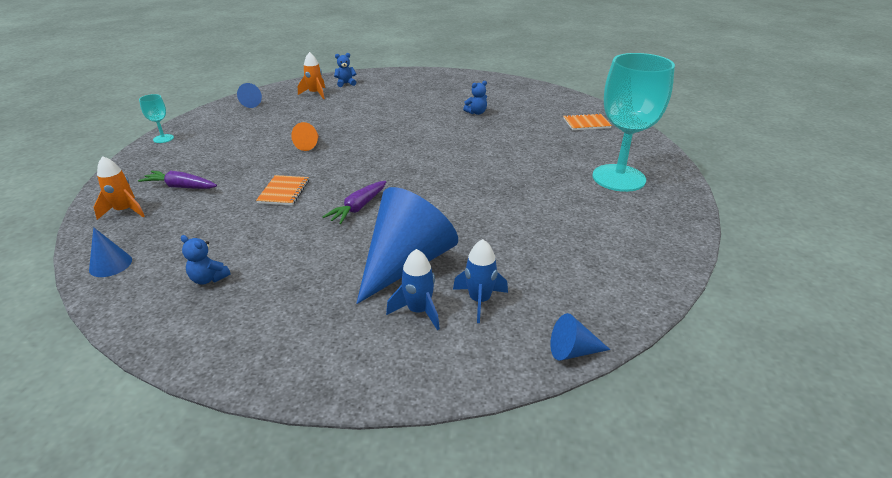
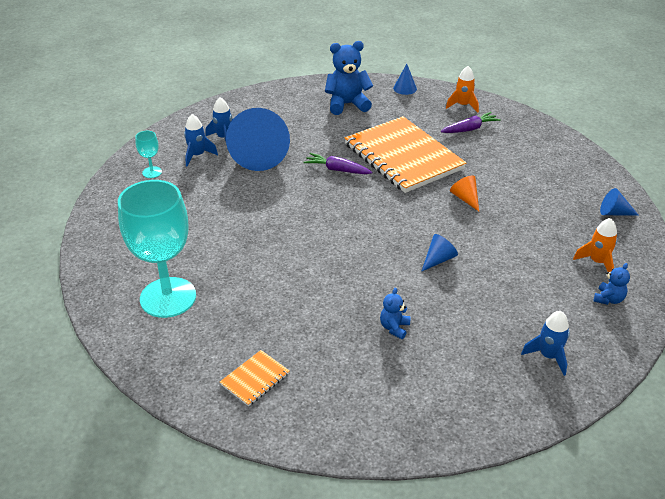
camera: 140 degrees right, 5 degrees up
(163, 138) = (574, 148): turquoise goblet -> turquoise goblet (152, 172)
(209, 279) = (347, 104): blue teddy bear -> blue teddy bear, size x1.99
(284, 191) = (403, 157): orange notebook -> orange notebook, size x2.47
(358, 208) = (337, 170): purple carrot -> purple carrot turned 60 degrees counterclockwise
(417, 81) = (548, 356): none -> blue rocket
(572, 351) = (131, 156): blue cone -> blue cone (438, 259)

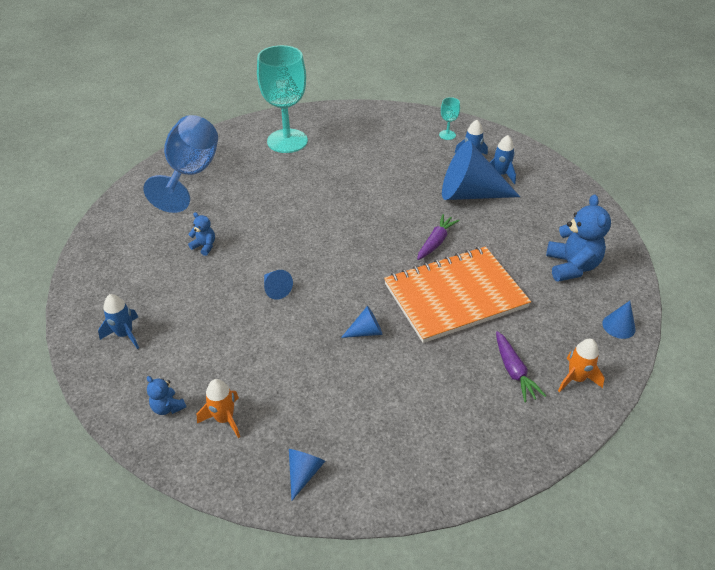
camera: 100 degrees right, 5 degrees up
(255, 379) = (190, 174): orange notebook -> blue goblet
(465, 198) = (366, 331): orange cone -> blue cone

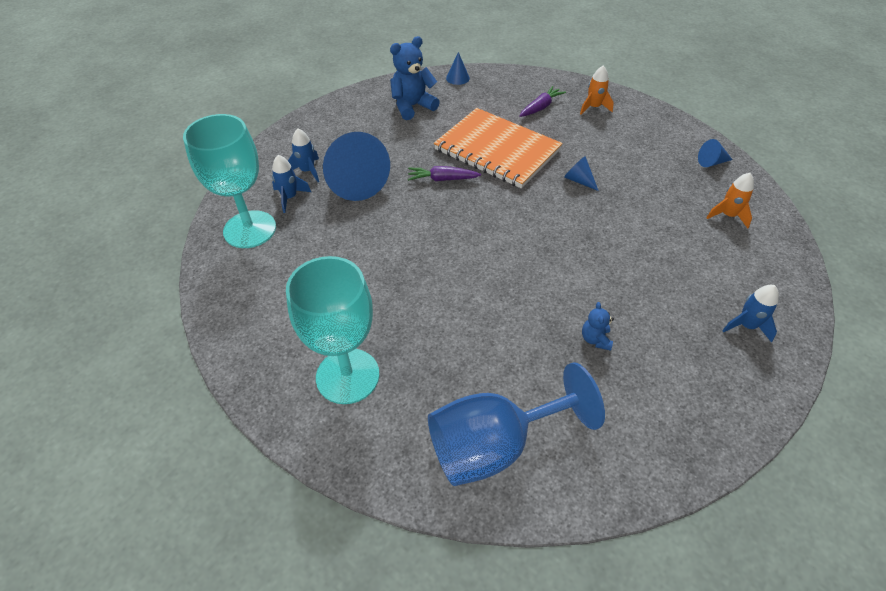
camera: 120 degrees left, 5 degrees up
(168, 407) = (759, 250): blue teddy bear -> none
(275, 289) = (592, 252): blue cone -> none
(447, 135) = (250, 229): turquoise goblet -> turquoise goblet, size x2.40
(576, 378) = (520, 85): orange rocket -> orange rocket (593, 107)

